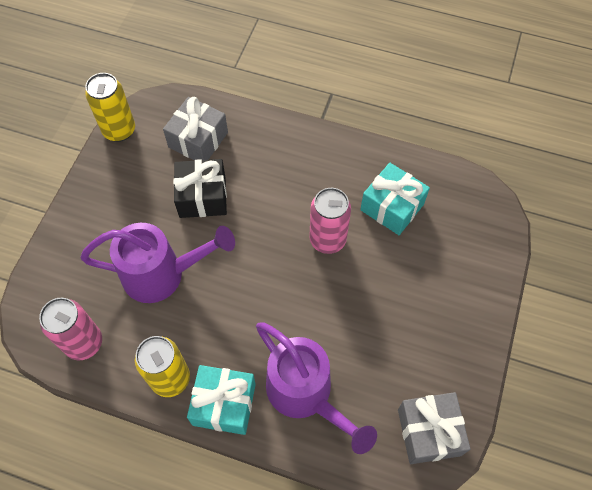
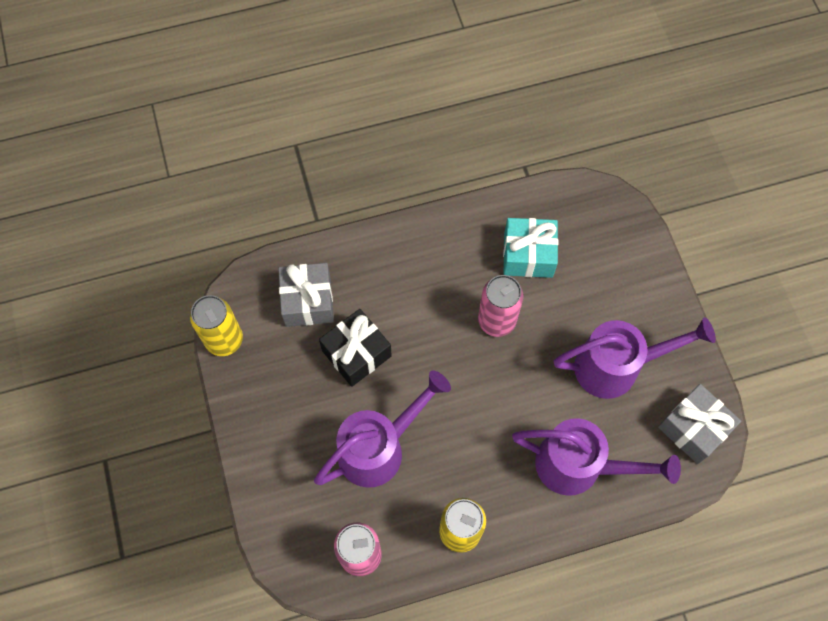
camera: 35 degrees left, 5 degrees up
(224, 404) = (521, 521): turquoise gift -> none
(399, 337) = (616, 367): none -> purple watering can

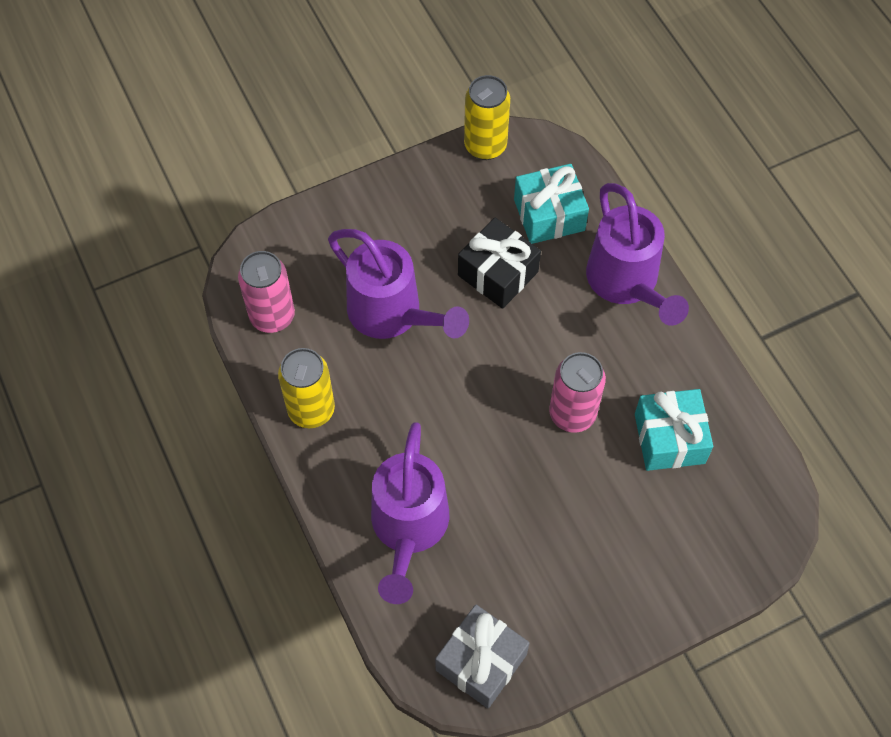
camera: 80 degrees right, 5 degrees down
(308, 301) = (549, 215): grey gift -> turquoise gift
(616, 367) = (543, 559): purple watering can -> purple watering can (626, 283)

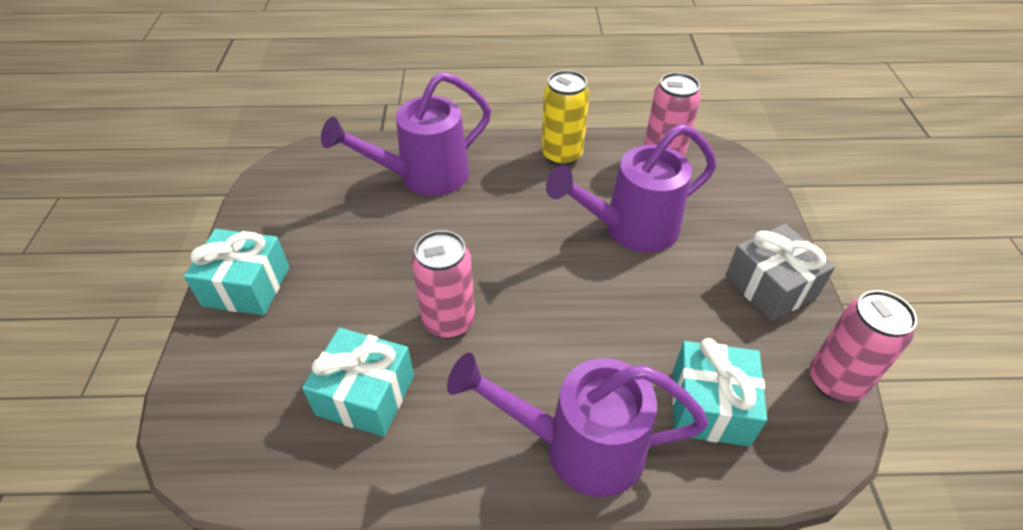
camera: 115 degrees right, 15 degrees down
(408, 528) = (424, 176): purple watering can -> purple watering can turned 60 degrees counterclockwise
(481, 662) = (291, 181): grey gift -> grey gift (770, 286)
(485, 146) = (835, 381): yellow can -> pink can
(498, 273) = (644, 324): black gift -> none
(629, 603) = (247, 286): none -> turquoise gift

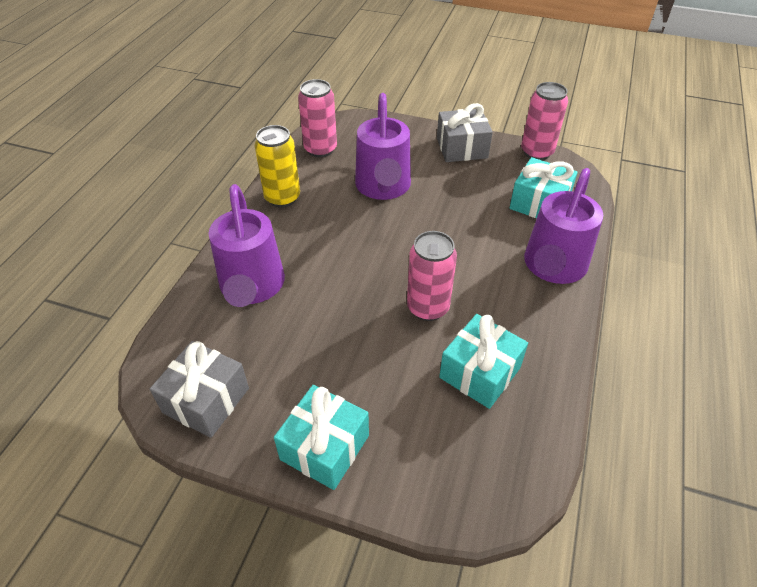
camera: 70 degrees left, 0 degrees up
(285, 193) = (206, 400): none -> grey gift

